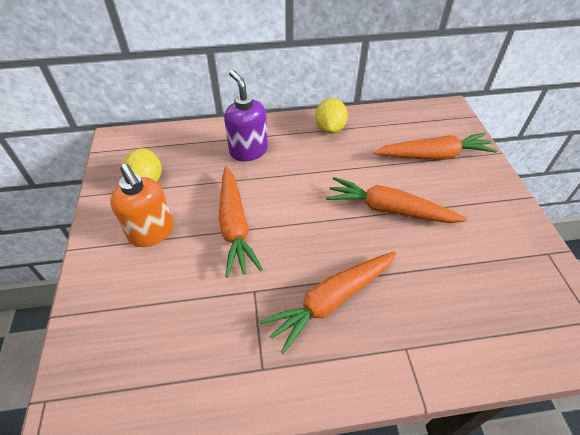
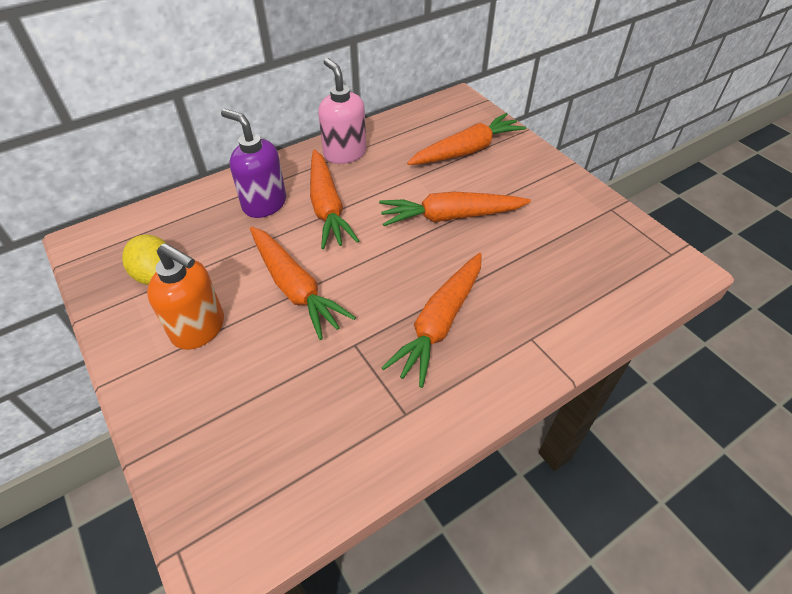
camera: 25 degrees left, 0 degrees up
(293, 168) = (327, 207): none -> orange carrot
(330, 128) = (344, 153): yellow lemon -> pink soap dispenser

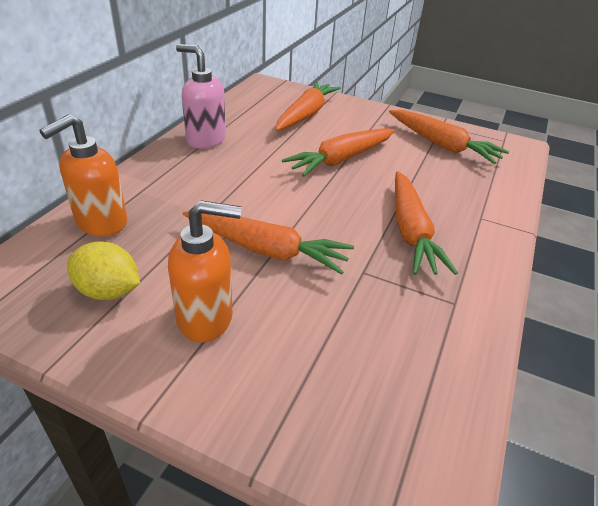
camera: 35 degrees left, 10 degrees down
(198, 212) = (101, 223): none -> orange soap dispenser
(264, 204) = (167, 196): purple soap dispenser -> none
(327, 207) = (231, 181): orange carrot -> orange carrot (442, 145)

